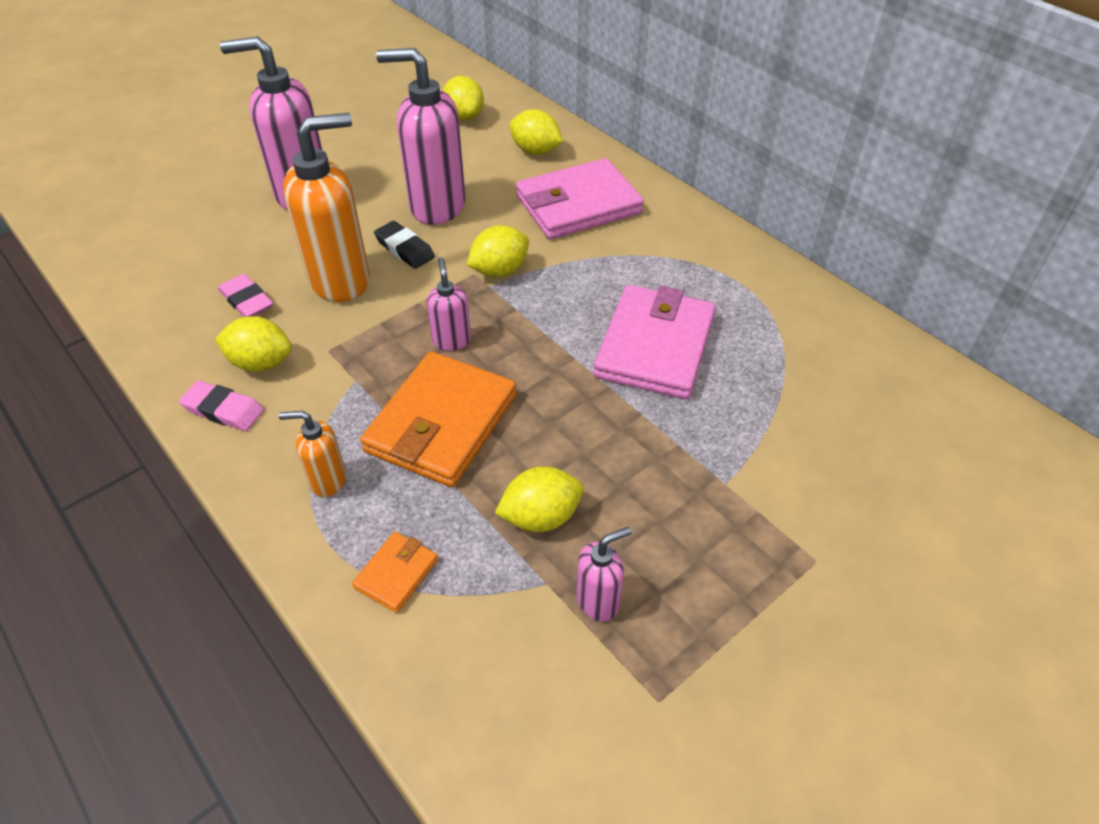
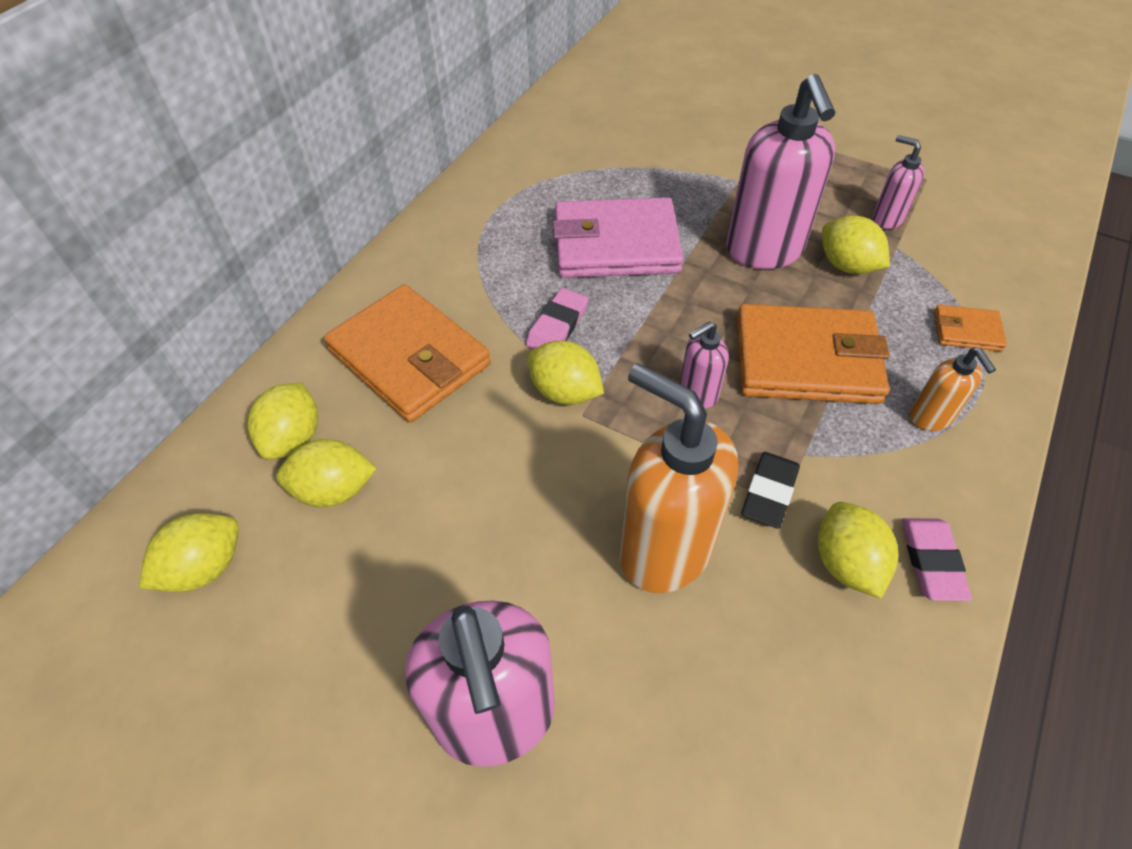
camera: 110 degrees left, 5 degrees up
(246, 300) = (763, 649): pink eraser -> pink eraser (557, 326)
(405, 248) = (569, 505): black eraser -> black eraser (769, 492)
(437, 206) = (464, 506): pink soap dispenser -> pink soap dispenser (764, 251)
(484, 161) = (334, 490): none -> yellow lemon
(578, 205) = (409, 357): pink wallet -> orange wallet

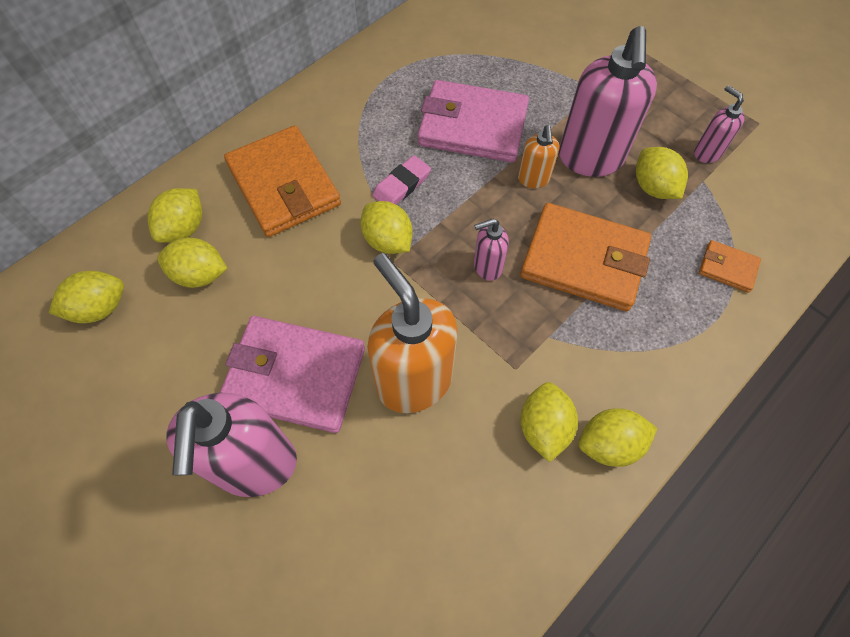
camera: 15 degrees right, 10 degrees up
(508, 585) = (295, 376): none -> pink wallet
(769, 492) = (509, 359): black eraser -> none
(930, 418) = (662, 333): orange soap dispenser -> orange soap dispenser (533, 179)
(931, 561) = (609, 444): pink eraser -> yellow lemon

